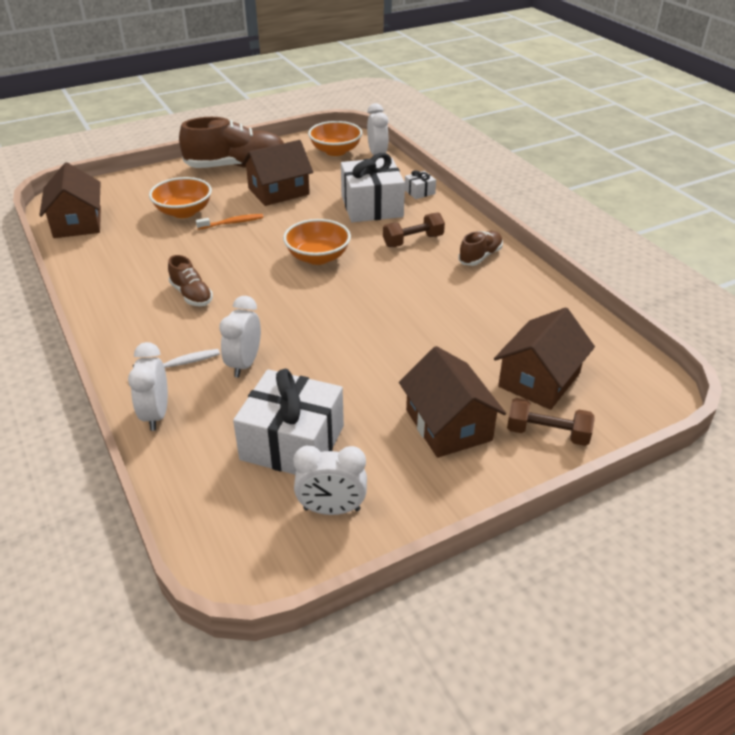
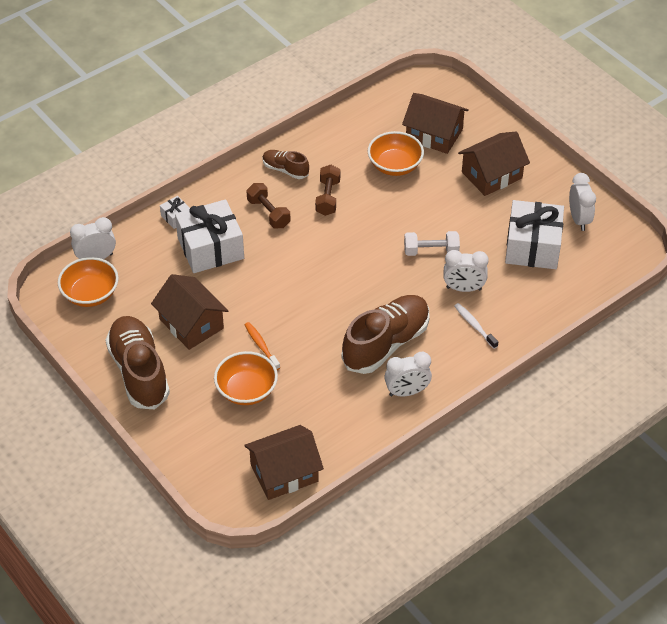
camera: 100 degrees left, 10 degrees up
(156, 414) = (531, 323): white clock -> white clock (407, 392)
(191, 295) = (386, 344): brown shoe -> brown shoe, size x1.96
(318, 257) = (309, 272): orange bowl -> orange bowl (395, 165)
(318, 346) = (431, 251): none -> white dumbbell
(547, 433) = (484, 131): brown dumbbell -> brown dumbbell (328, 197)

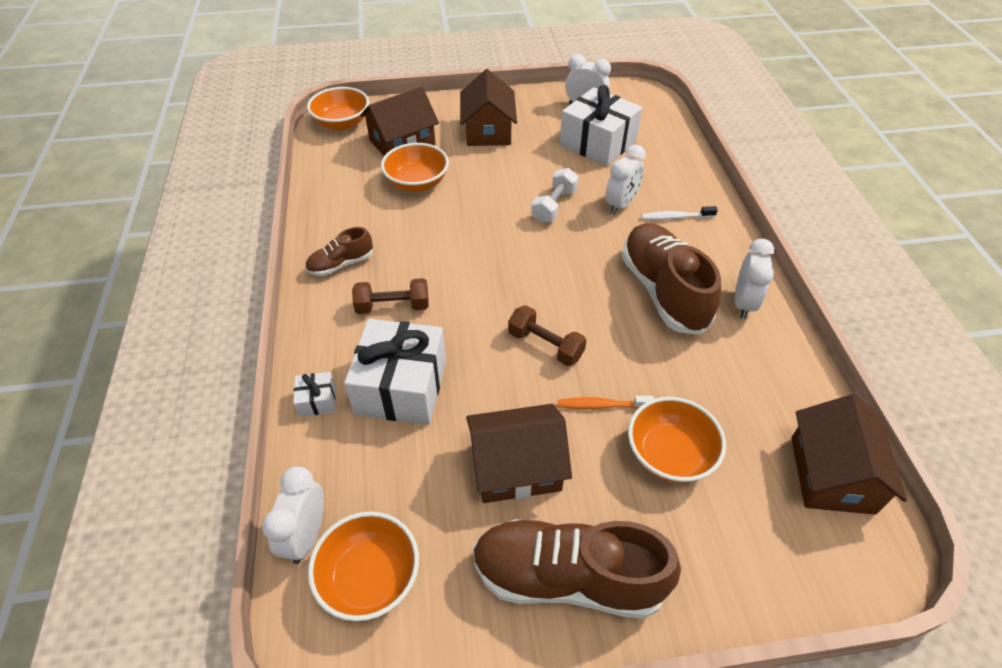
camera: 60 degrees left, 0 degrees up
(328, 197) = (415, 248): brown dumbbell -> brown dumbbell (545, 345)
(428, 90) = (342, 123): none -> orange bowl

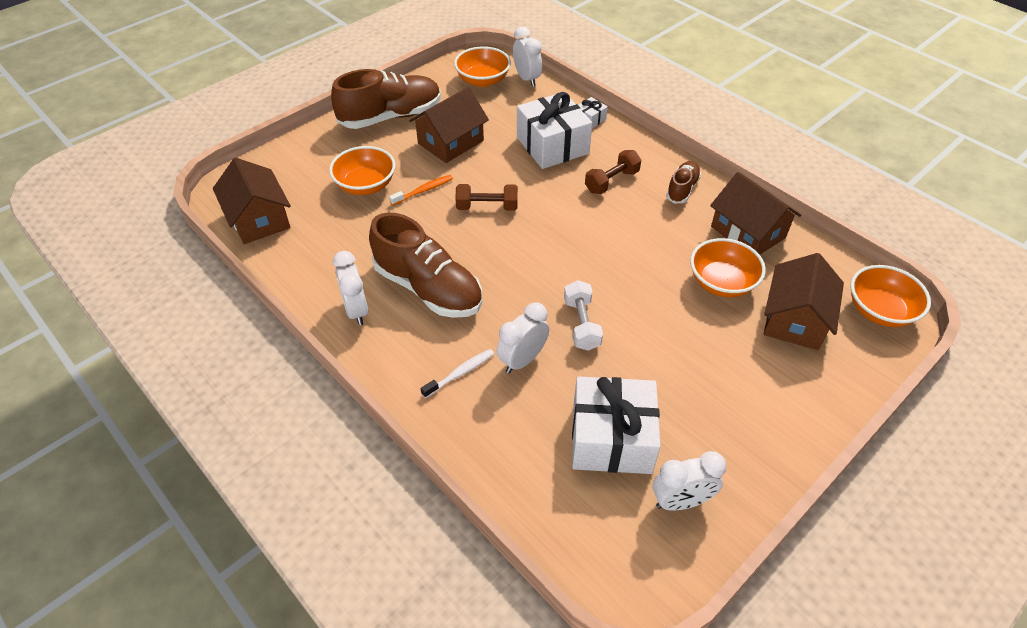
camera: 145 degrees right, 0 degrees up
(488, 130) = (739, 386): brown house -> brown house (748, 232)
(620, 204) = (522, 360): white clock -> white clock turned 45 degrees clockwise

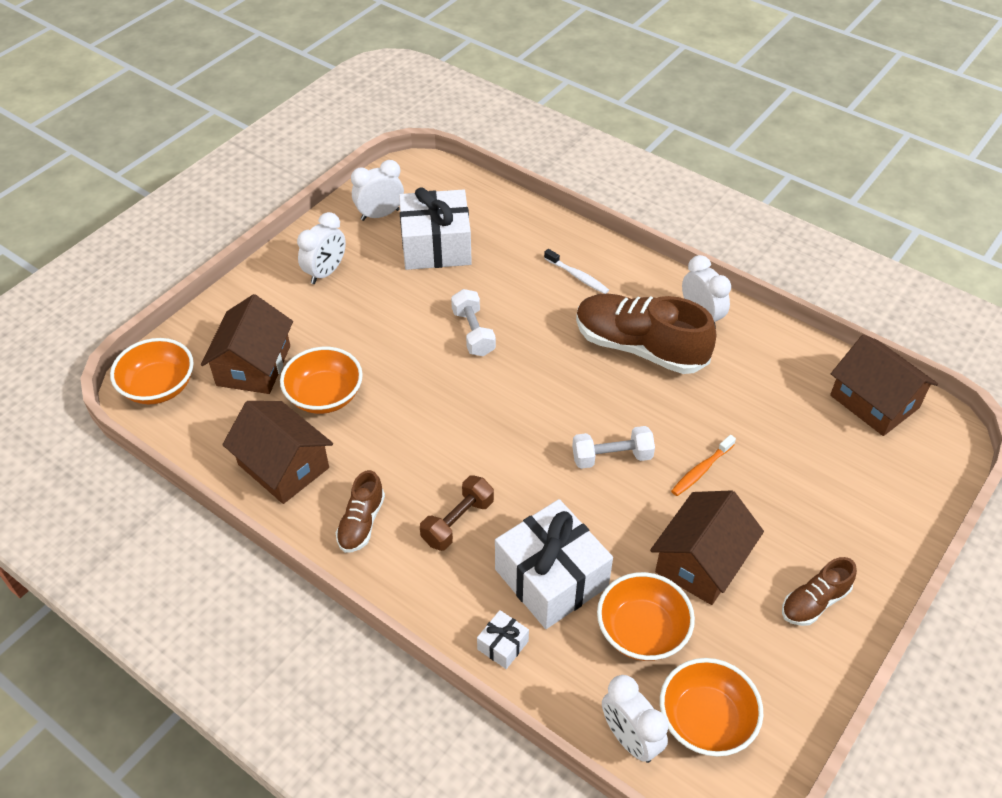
camera: 170 degrees right, 0 degrees up
(366, 185) = (779, 468): orange bowl -> orange bowl (642, 631)
(391, 117) = (814, 602): brown shoe -> brown shoe, size x0.51
(460, 373) = (577, 276): white toothbrush -> white toothbrush turned 90 degrees counterclockwise
(487, 207) = (612, 457): brown dumbbell -> white dumbbell
(522, 360) = (524, 294): white clock -> white clock (325, 272)

